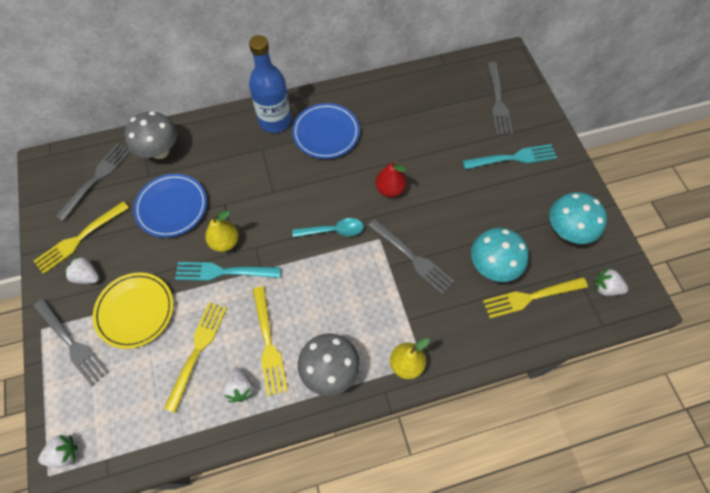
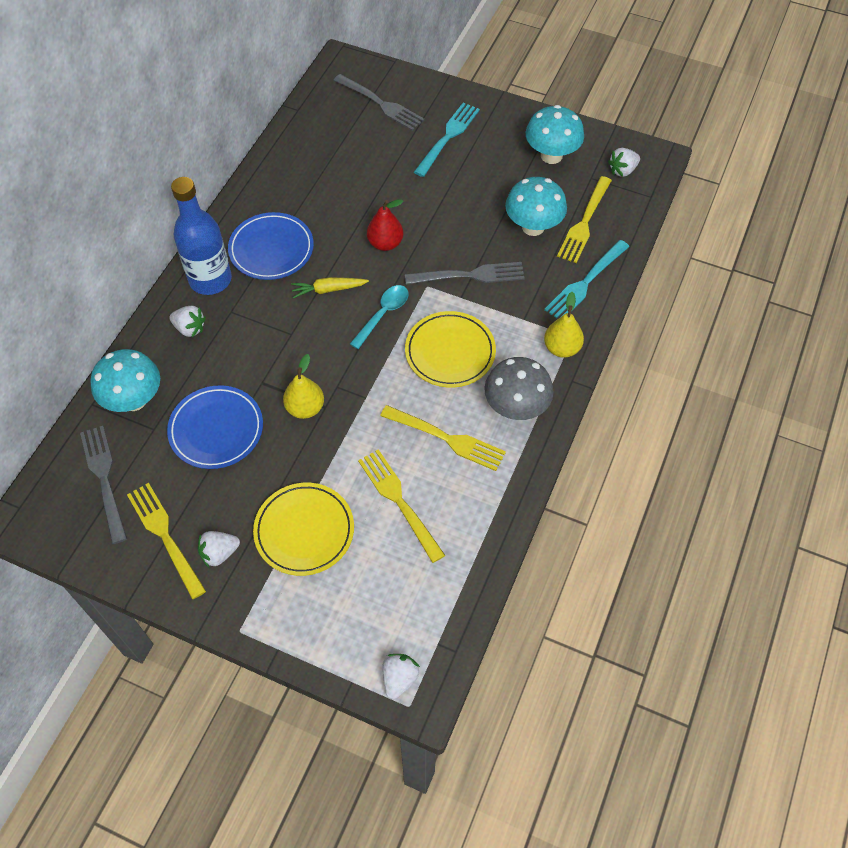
camera: 50 degrees left, 5 degrees down
(72, 343) = (285, 609): grey fork -> none
(79, 238) = (165, 536): yellow fork -> yellow fork turned 150 degrees clockwise
(160, 151) = (134, 400): grey mushroom -> turquoise mushroom
(223, 272) = (337, 429): turquoise fork -> turquoise fork (585, 283)
(240, 388) = (468, 488): white strawberry -> white strawberry (190, 328)
(324, 186) = (328, 290): none -> yellow carrot
(339, 293) = (450, 352): none -> yellow plate

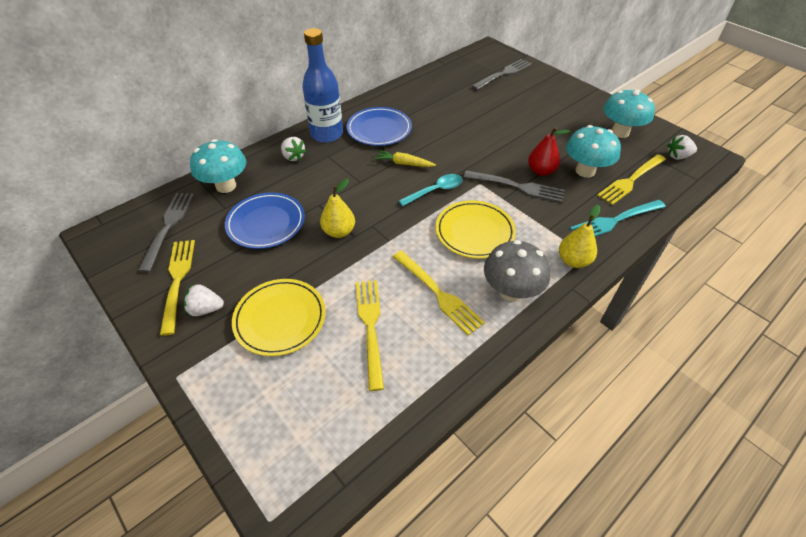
camera: 25 degrees right, 10 degrees down
(381, 104) = (503, 74): grey fork -> grey fork turned 105 degrees counterclockwise
(385, 243) = (462, 149): red pear -> red pear (541, 171)
(399, 678) = (277, 487): white strawberry -> none
(448, 137) = (543, 102): turquoise fork -> none

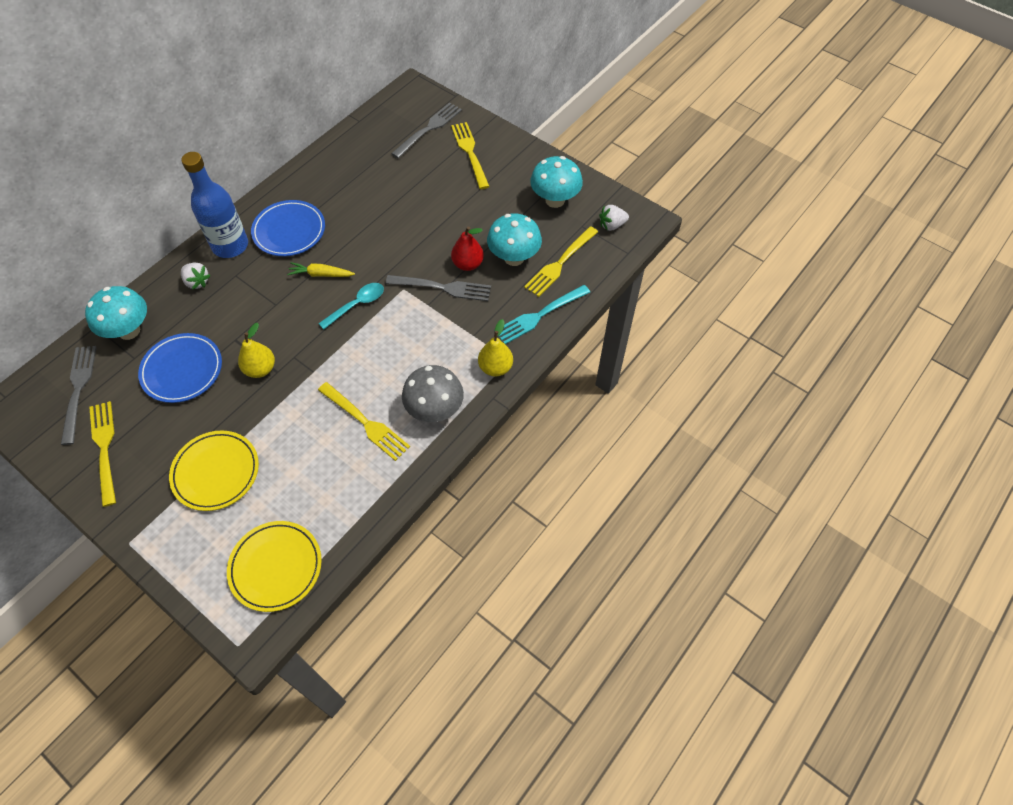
camera: 10 degrees left, 10 degrees up
(206, 309) = (140, 474): white strawberry -> none
(370, 327) = (303, 466): yellow fork -> yellow fork (470, 153)
(474, 232) = (399, 349): yellow plate -> yellow plate (276, 567)

